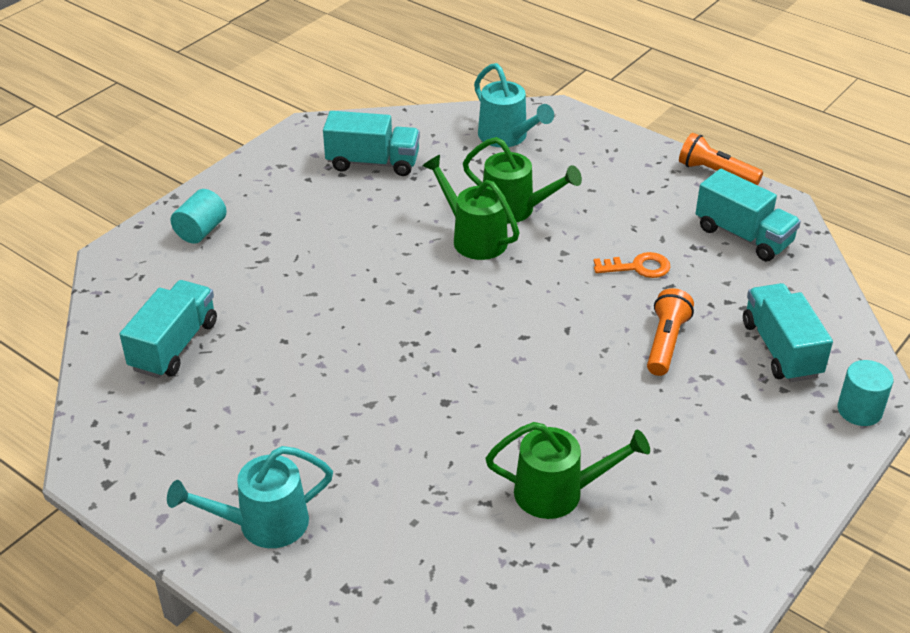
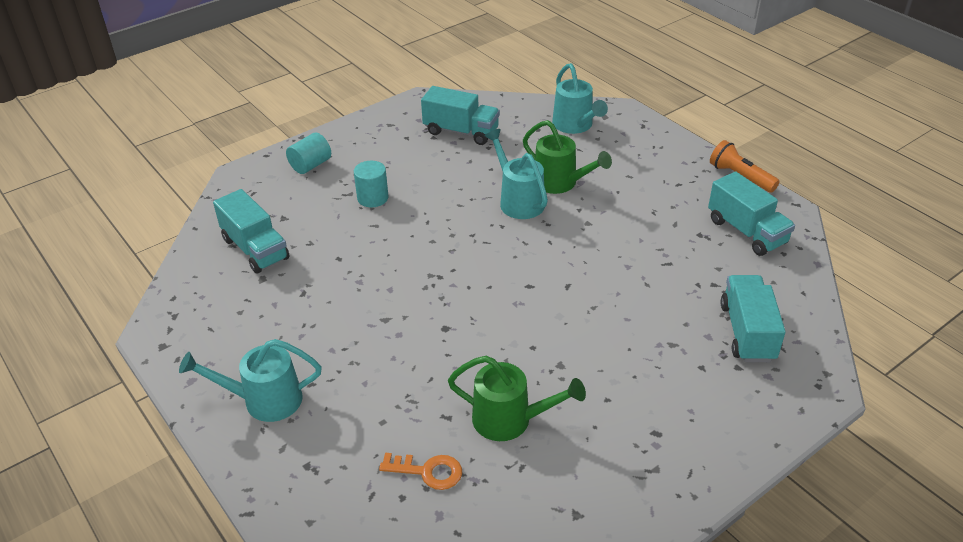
camera: 15 degrees right, 0 degrees up
(174, 346) = (255, 249): turquoise truck -> turquoise truck turned 105 degrees clockwise
(473, 237) = (518, 200): green watering can -> turquoise watering can
(638, 267) = (646, 244): orange key -> orange key (428, 471)
(665, 342) = (647, 310): orange flashlight -> none
(859, 410) = (801, 397): turquoise cylinder -> turquoise cylinder (372, 198)

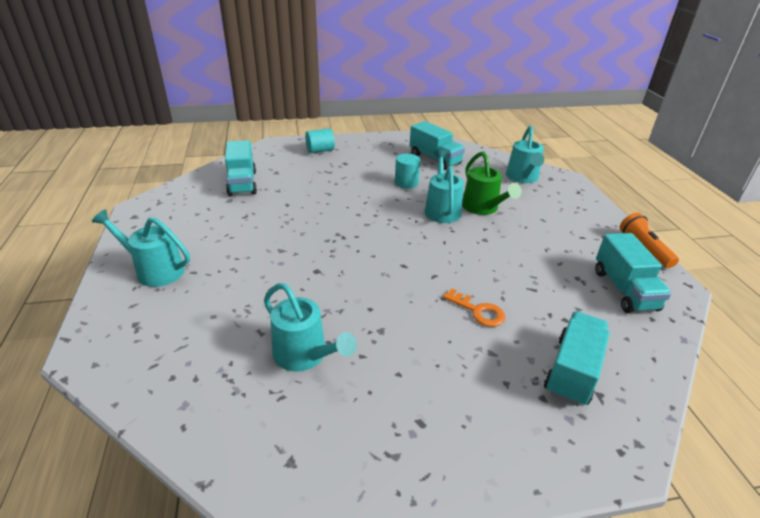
camera: 25 degrees right, 5 degrees down
(372, 198) = (341, 178): turquoise cylinder -> turquoise cylinder (406, 183)
(428, 471) = (208, 366): orange key -> orange key (478, 311)
(511, 420) = (305, 356): green watering can -> turquoise watering can

